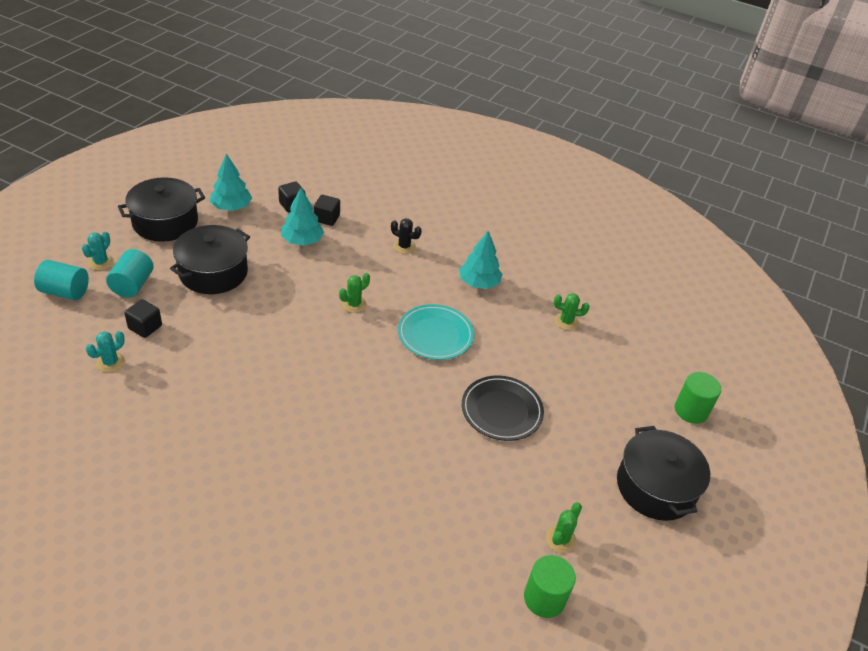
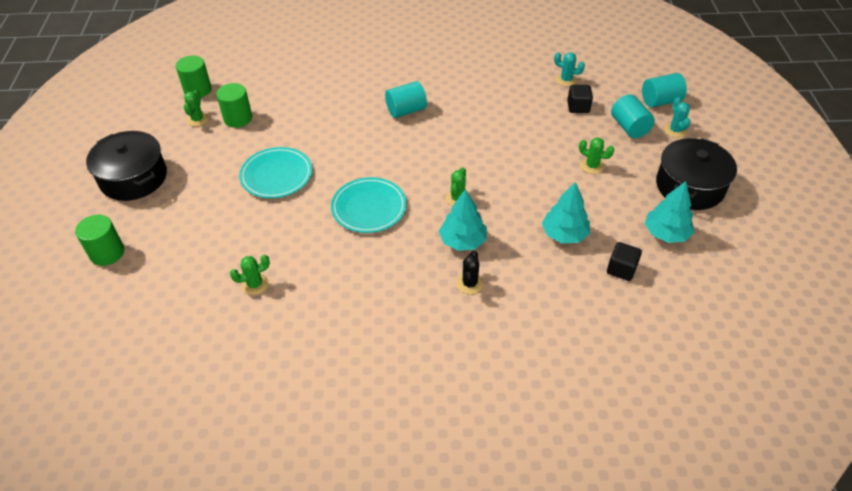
camera: 155 degrees right, 5 degrees up
(110, 362) = (566, 80): turquoise cactus -> turquoise cactus turned 75 degrees counterclockwise
(213, 272) = (592, 166): black pot -> green cactus
(314, 418) = (406, 110): none -> turquoise cylinder
(327, 218) = (573, 273): black cube -> none
(404, 246) = (469, 283): black cactus -> black cactus turned 75 degrees counterclockwise
(479, 283) = (365, 282): turquoise tree -> turquoise tree (463, 241)
(501, 410) = (276, 175): black plate -> turquoise plate
(510, 513) = (238, 118): none -> green cylinder

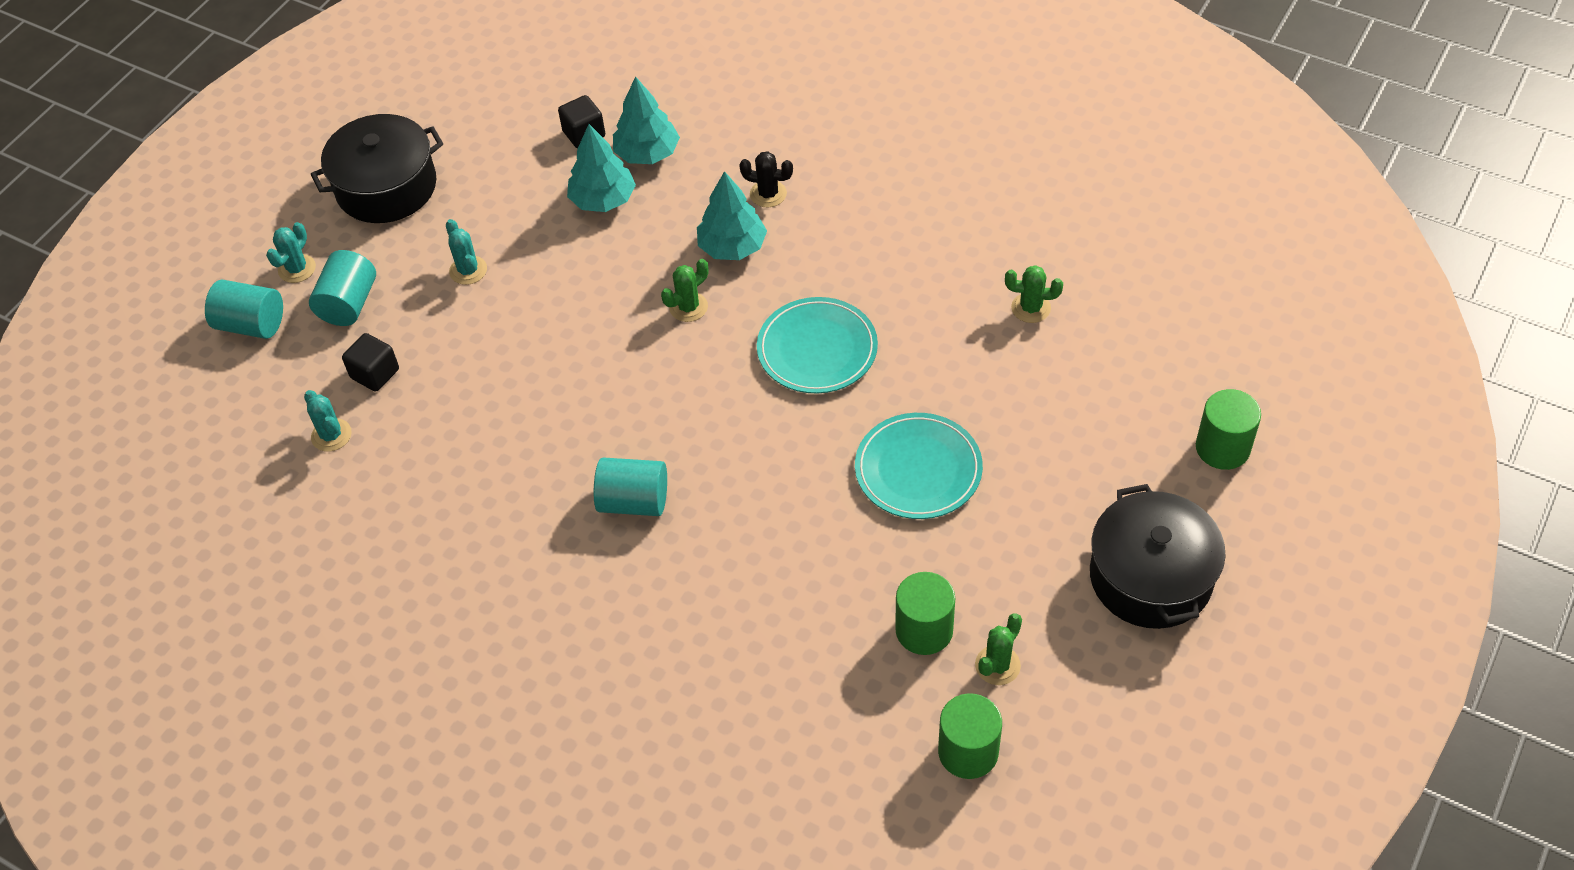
camera: 145 degrees left, 5 degrees up
(469, 283) = (768, 194): black cactus -> black cactus turned 60 degrees clockwise
(592, 166) = (468, 270): green cactus -> turquoise cactus
(666, 233) = (487, 148): turquoise tree -> turquoise tree (647, 153)

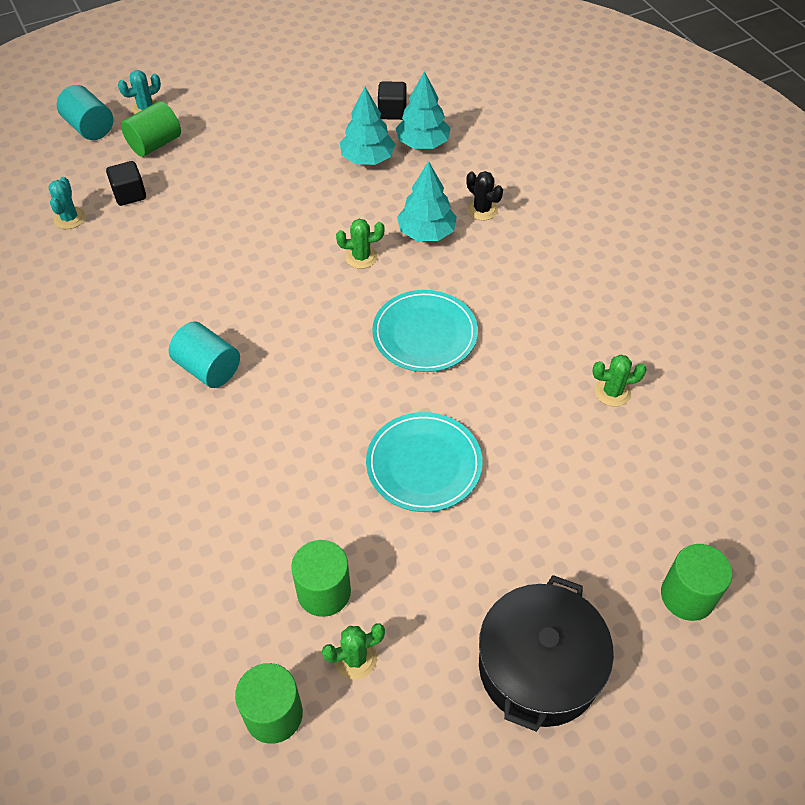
camera: 30 degrees right, 0 degrees up
(348, 304) = (155, 144): turquoise cylinder -> green cylinder
(386, 187) = (242, 86): black pot -> none
(468, 270) = (243, 160): turquoise cactus -> none
(1031, 308) = (612, 392): green cactus -> green cactus turned 45 degrees counterclockwise

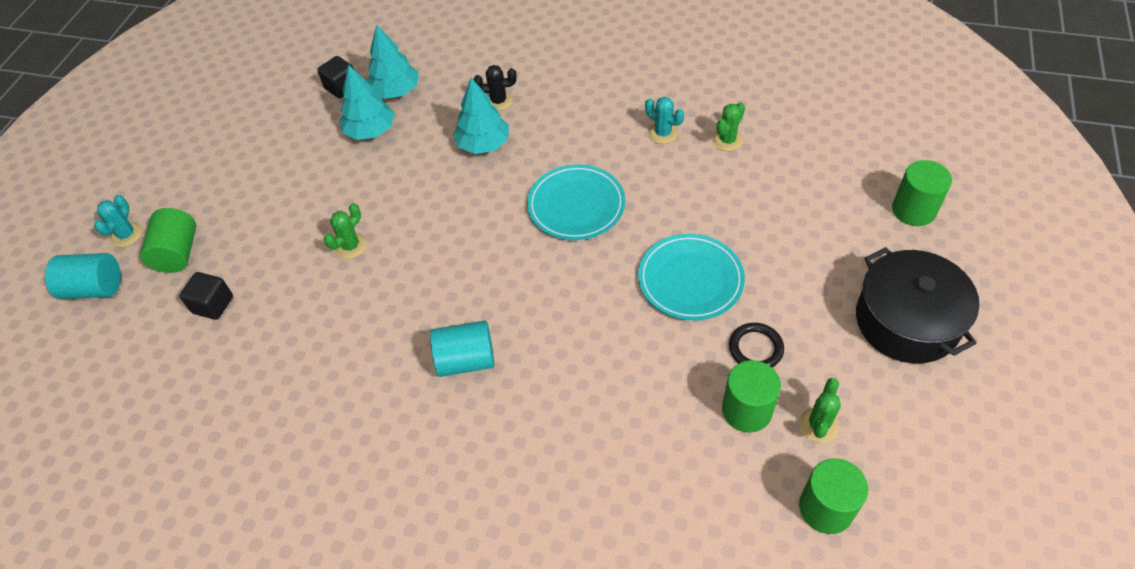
camera: 45 degrees left, 0 degrees up
(69, 218) = (185, 365): turquoise cactus -> turquoise cactus (663, 133)
(361, 257) = (463, 195): green cactus -> green cactus (351, 246)
(394, 559) = (755, 348): none -> black ring

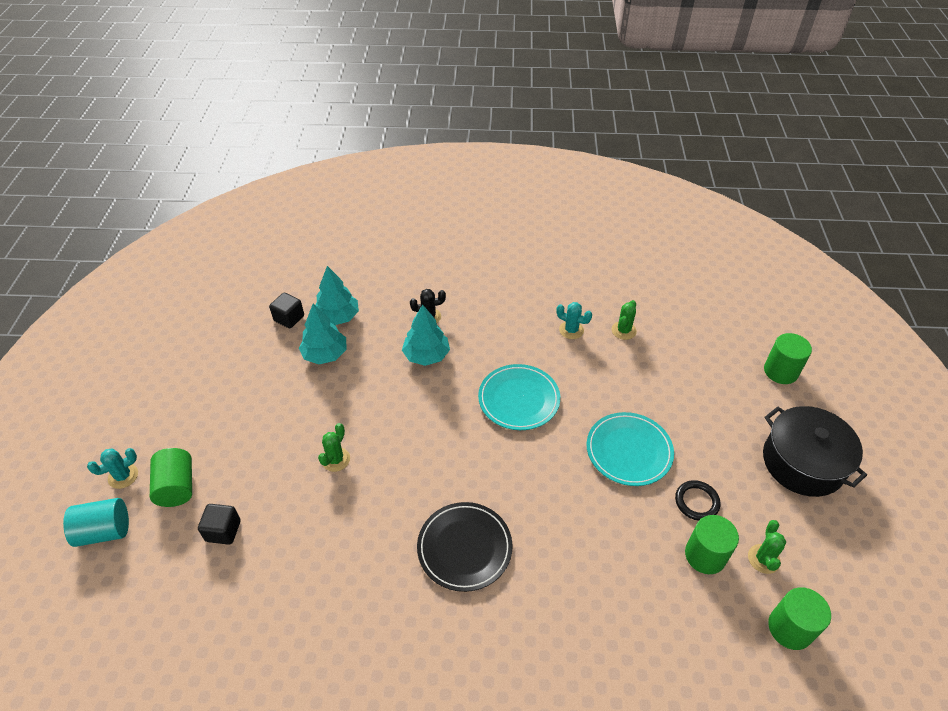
camera: 15 degrees left, 5 degrees down
(126, 235) = (123, 476): turquoise cactus -> turquoise cactus turned 60 degrees clockwise
(466, 360) = (464, 548): turquoise cylinder -> black plate

